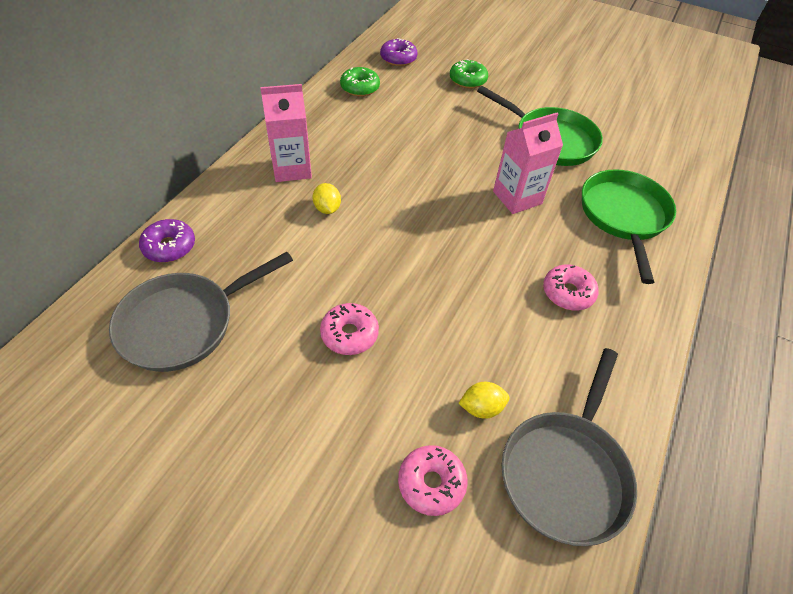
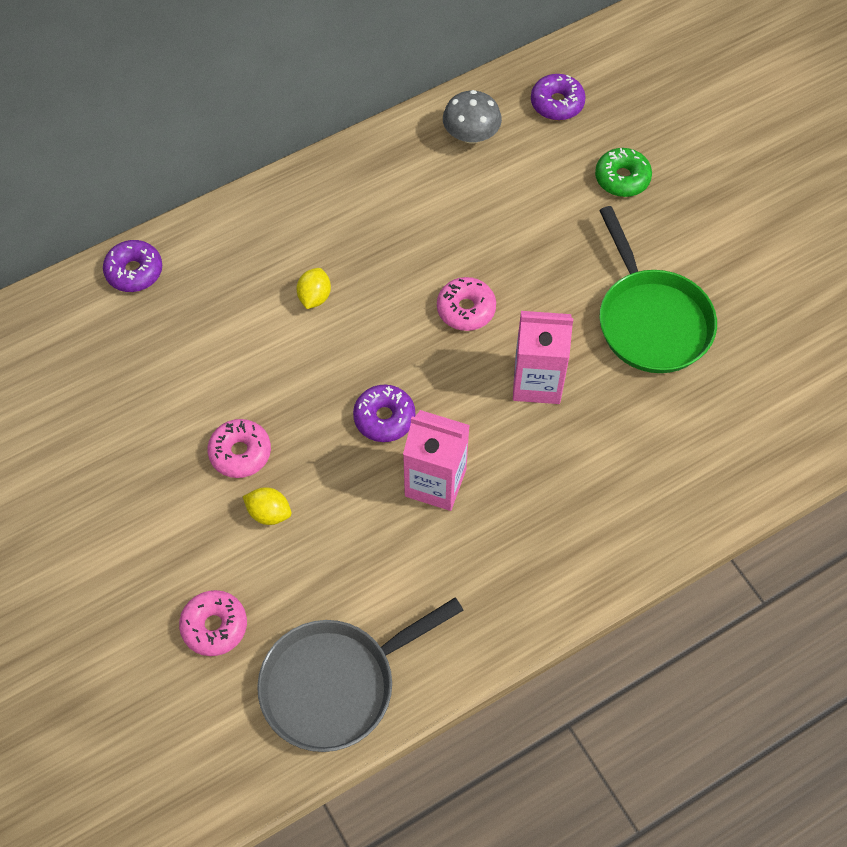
camera: 35 degrees right, 10 degrees up
(184, 323) = (102, 365): grey pan -> none
(291, 168) = (311, 225): pink carton -> pink carton (435, 482)
(360, 88) = (471, 135): green donut -> grey mushroom
(438, 261) = (384, 418): none -> purple donut
(481, 408) = (307, 588): yellow lemon -> yellow lemon (269, 513)
(568, 293) = (492, 523): pink donut -> pink donut (466, 309)
(624, 216) = (644, 467): green pan -> none

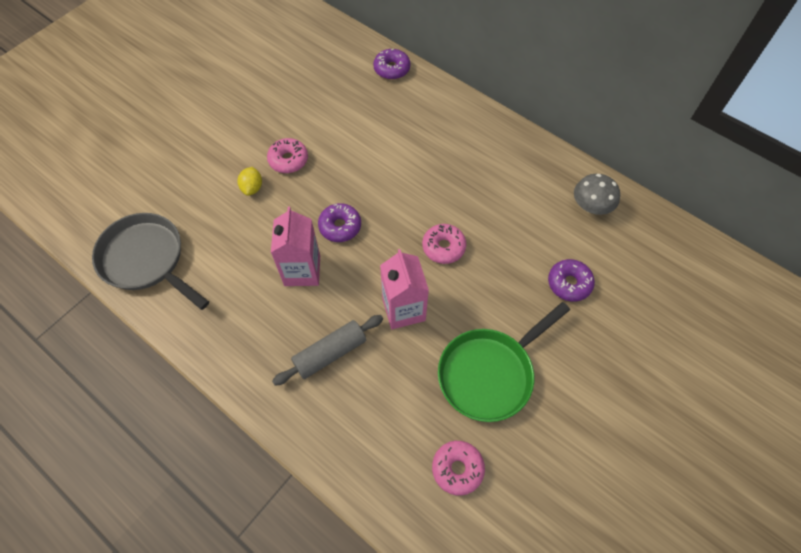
camera: 70 degrees right, 0 degrees up
(214, 626) = (171, 186): pink donut -> pink donut (457, 469)
(314, 297) = (414, 160): yellow lemon -> none
(557, 103) = (653, 251): purple donut -> purple donut (569, 283)
(568, 481) = (330, 353): none -> grey rolling pin
(622, 178) = (610, 316): green donut -> none

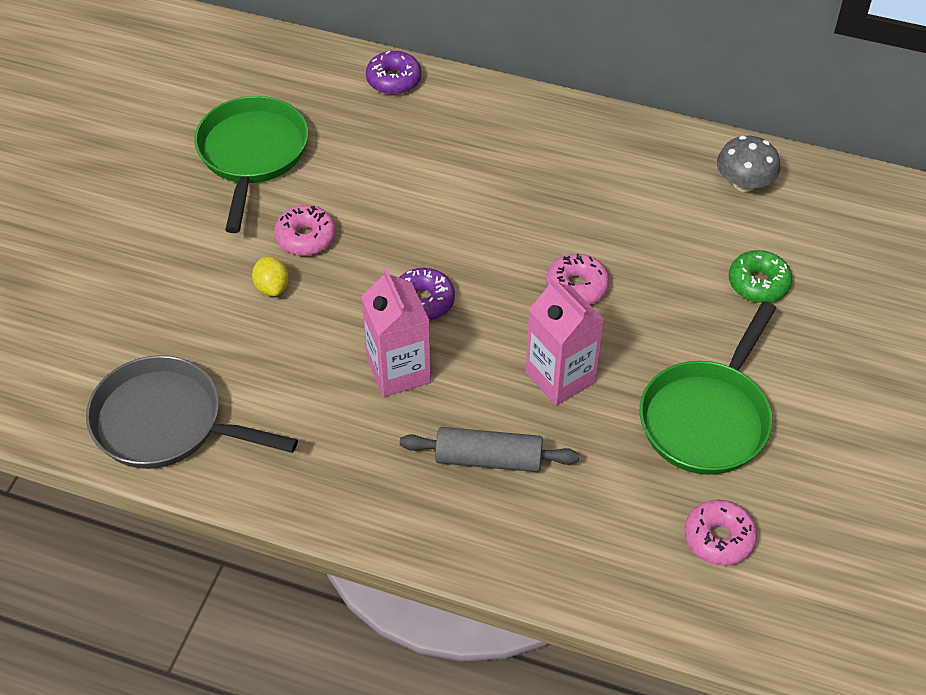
camera: 20 degrees left, 10 degrees down
(282, 95) = (252, 155): none -> green pan
(330, 353) = (488, 459): grey rolling pin -> grey rolling pin turned 60 degrees clockwise
(569, 283) = (758, 283): purple donut -> green donut

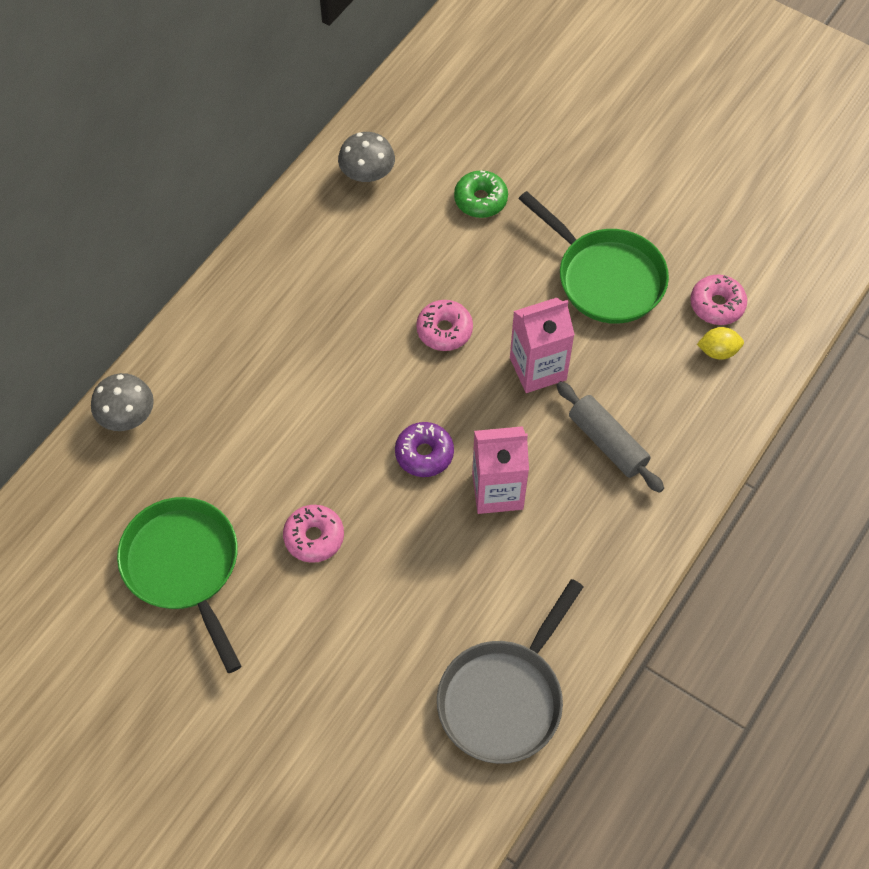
camera: 75 degrees left, 10 degrees up
(252, 155) = (184, 567): green pan -> green pan turned 45 degrees clockwise
(272, 287) = (368, 578): yellow lemon -> yellow lemon (718, 351)
(394, 80) = (127, 415): purple donut -> grey mushroom
(488, 459) = (607, 443): grey rolling pin -> grey rolling pin turned 60 degrees counterclockwise

